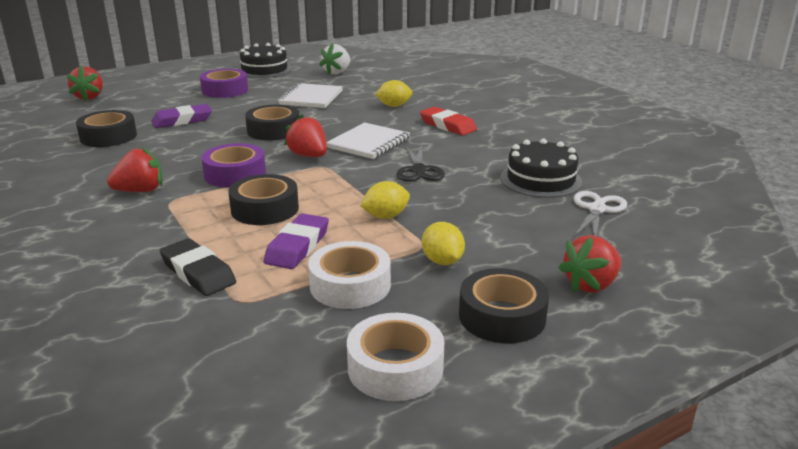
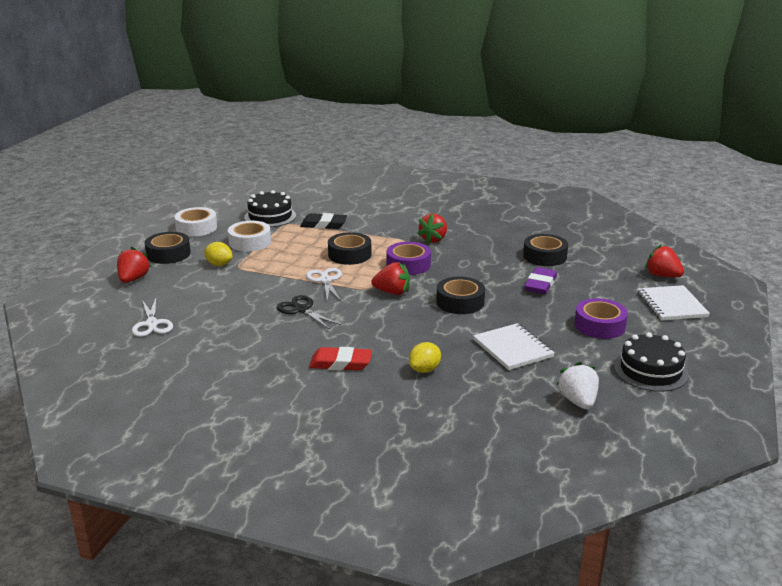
camera: 140 degrees right, 0 degrees up
(297, 246) = (300, 246): purple eraser -> none
(347, 189) = (325, 280): none -> white scissors
(368, 143) = (372, 318): white notebook -> white notebook (671, 305)
(385, 216) = (278, 274): yellow lemon -> none
(541, 180) = (207, 334): black cake -> black cake (270, 216)

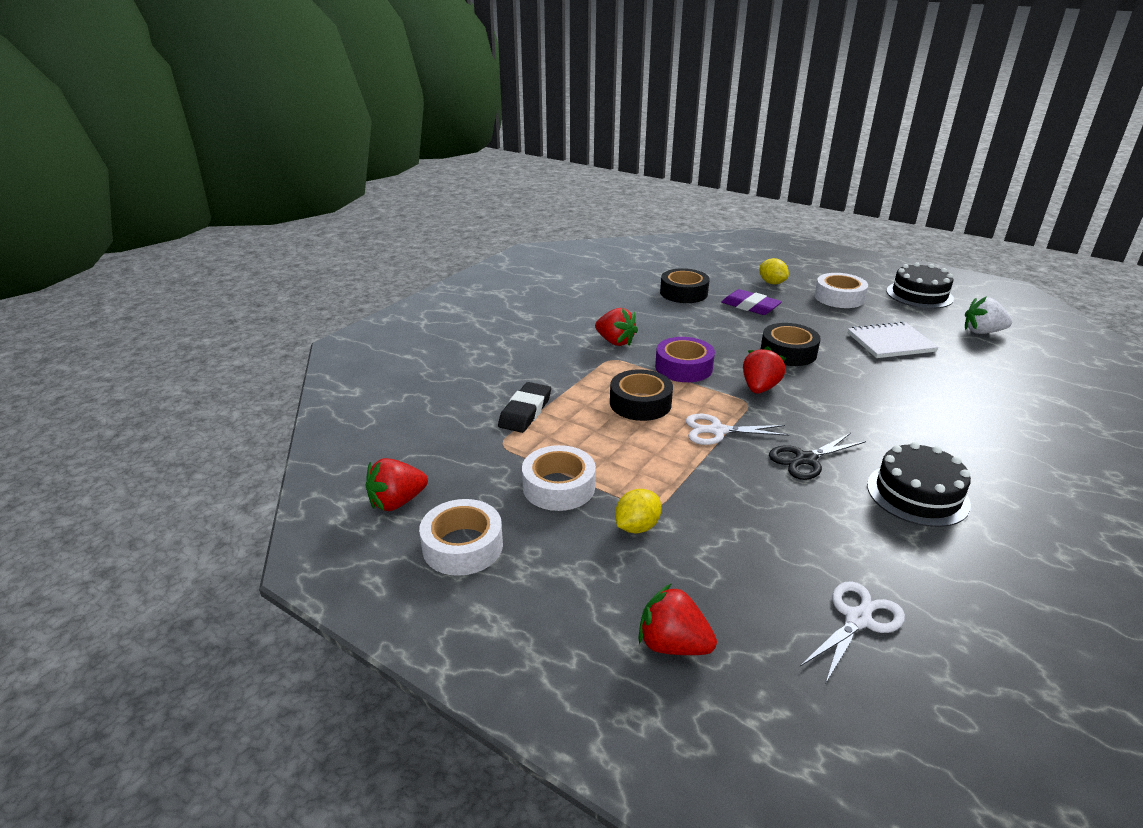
camera: 75 degrees left, 5 degrees up
(152, 324) = (857, 619): white scissors -> white scissors turned 45 degrees counterclockwise
(168, 254) = (570, 589): black tape -> none
(270, 216) = (462, 457): black cake -> black cake (917, 494)
(340, 363) = (946, 445): red eraser -> none
(424, 370) = (946, 394): yellow lemon -> yellow lemon (772, 283)
(599, 325) = (839, 297): purple tape -> white tape
(662, 276) = (740, 256): red strawberry -> red strawberry (397, 502)
(671, 305) = (798, 264): white notebook -> none

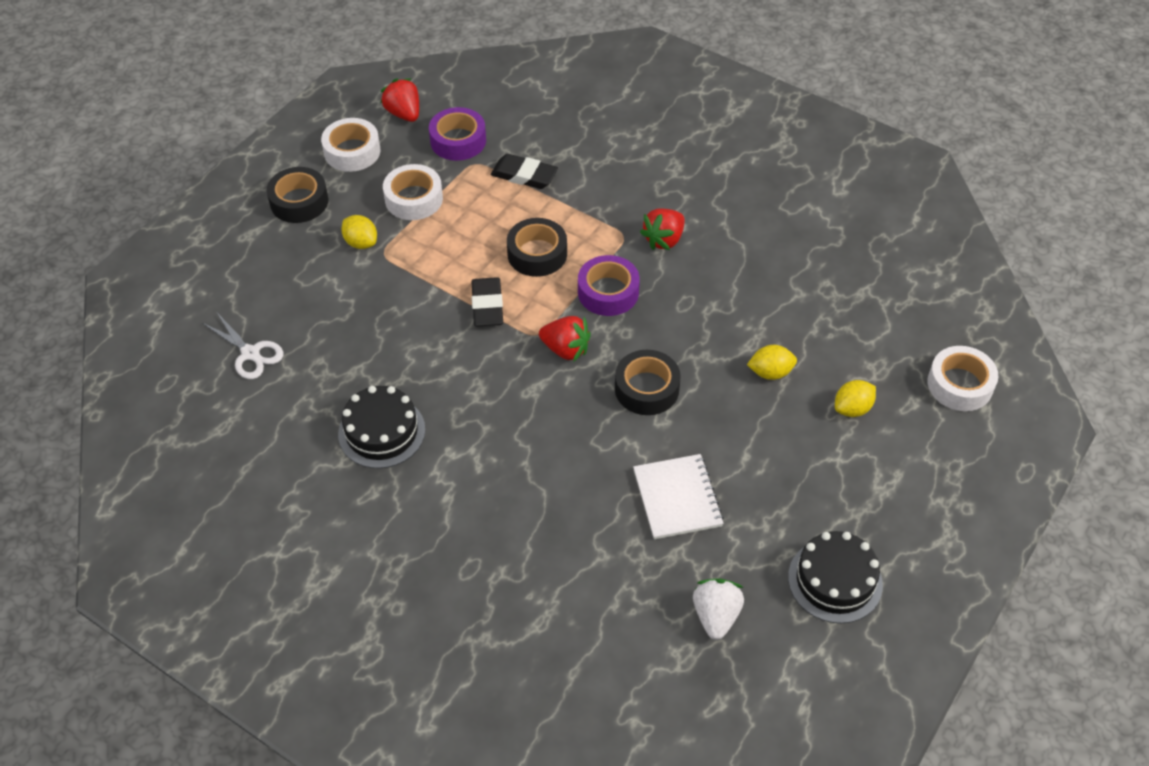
camera: 90 degrees right, 20 degrees up
(460, 456) = (458, 141): none -> purple tape
(673, 644) = (247, 254): red strawberry -> none
(683, 293) = (804, 309): black tape -> black tape (299, 201)
(717, 431) = (487, 305): white scissors -> black eraser
(750, 306) = (770, 372): purple eraser -> yellow lemon
(806, 459) = (438, 362): black scissors -> none
(839, 297) = (811, 476): white tape -> white tape (960, 385)

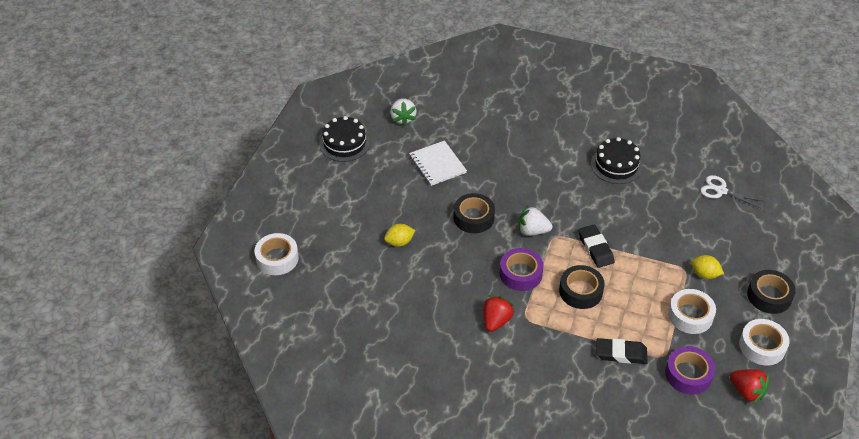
camera: 165 degrees right, 5 degrees down
(566, 349) = (532, 231): red strawberry -> white strawberry
(852, 409) = (344, 230): yellow lemon -> none

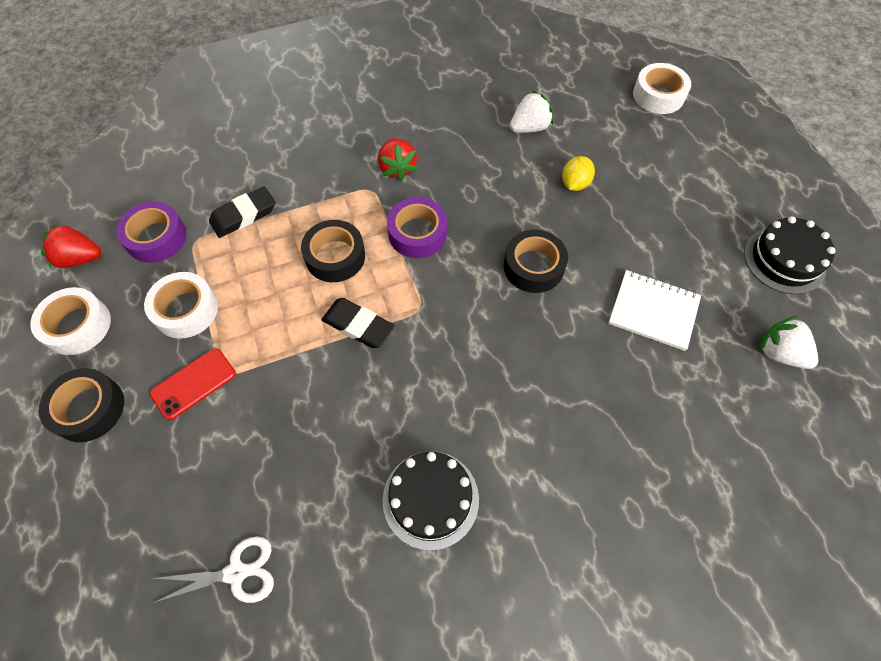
camera: 140 degrees right, 15 degrees up
(532, 231) = (452, 297): white strawberry -> white strawberry (529, 128)
(704, 274) = (194, 384): yellow lemon -> red phone

